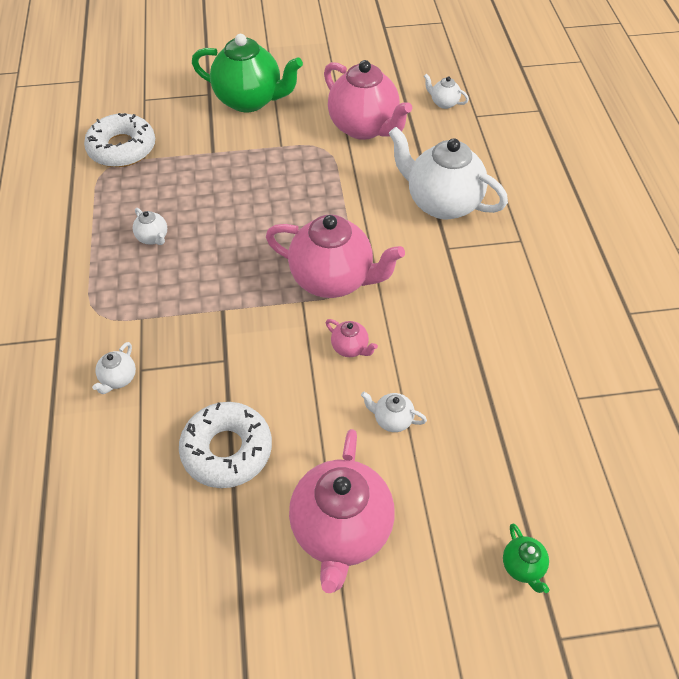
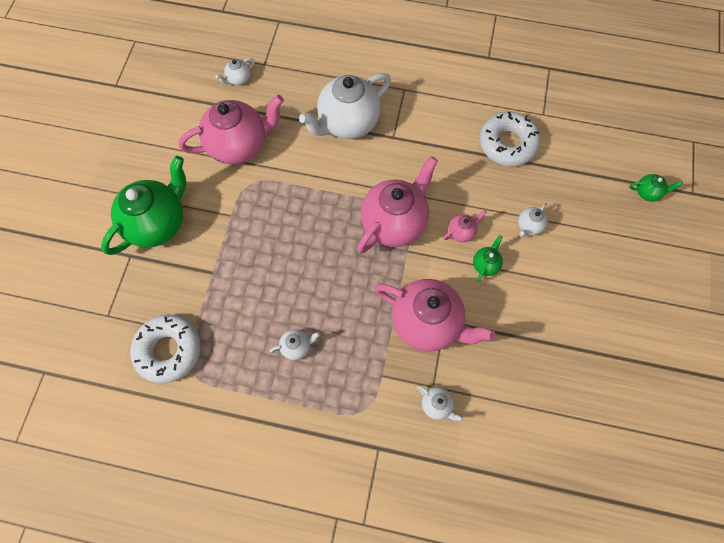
camera: 70 degrees left, 15 degrees up
(227, 450) = (523, 340): white donut -> white donut (507, 143)
(316, 384) = (485, 264): none -> green teapot
(341, 530) = (601, 285): pink teapot -> pink teapot (427, 323)

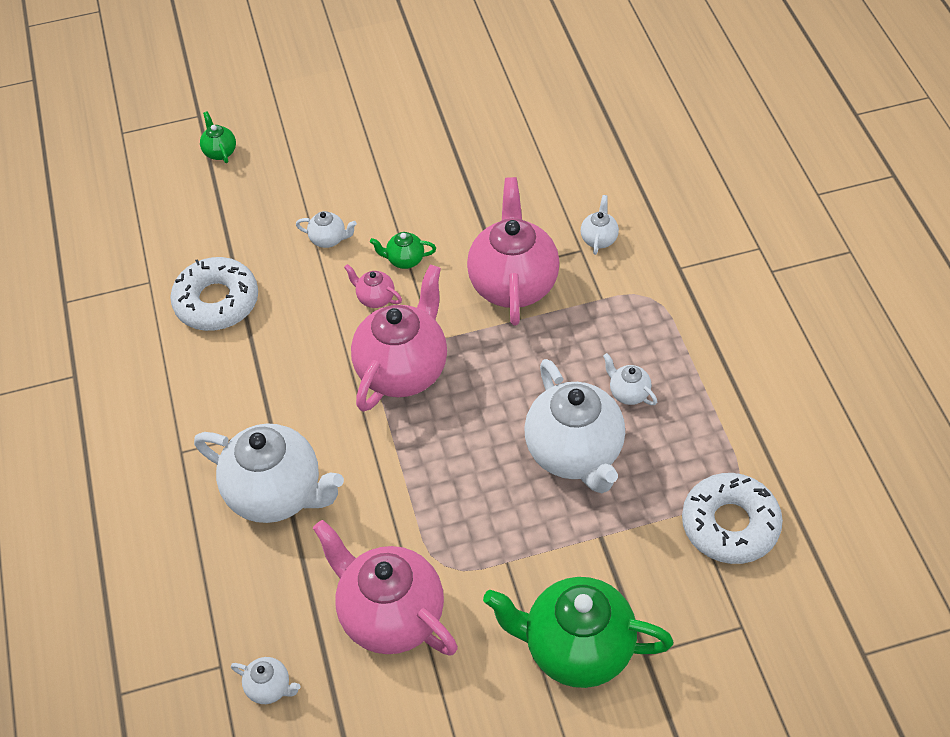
camera: 115 degrees left, 15 degrees down
(274, 289) = (575, 453): none -> white teapot
(394, 222) = (403, 370): pink teapot -> pink teapot turned 105 degrees clockwise

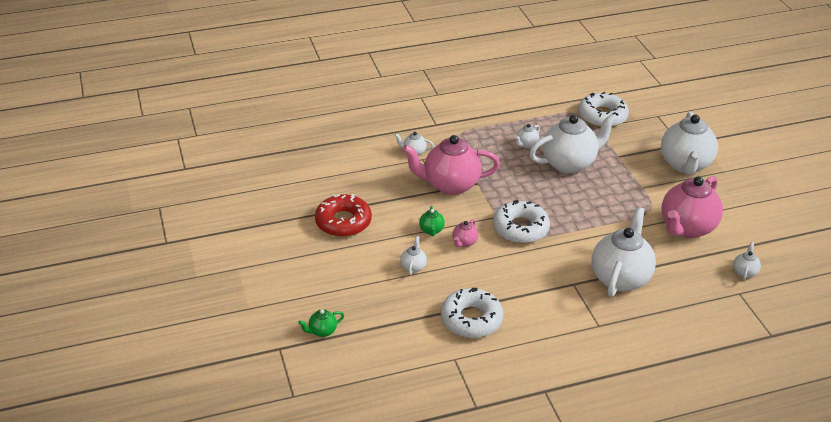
camera: 95 degrees left, 15 degrees down
(403, 370) = (520, 228): pink teapot -> white donut
(429, 162) = (343, 222): none -> red donut
(576, 649) = (685, 165): green teapot -> white teapot

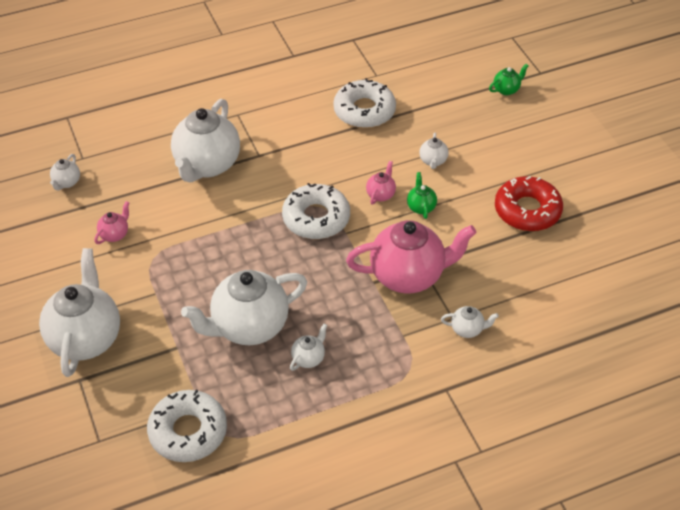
camera: 175 degrees right, 10 degrees up
(687, 228) = (115, 234): pink teapot -> pink teapot, size x0.43

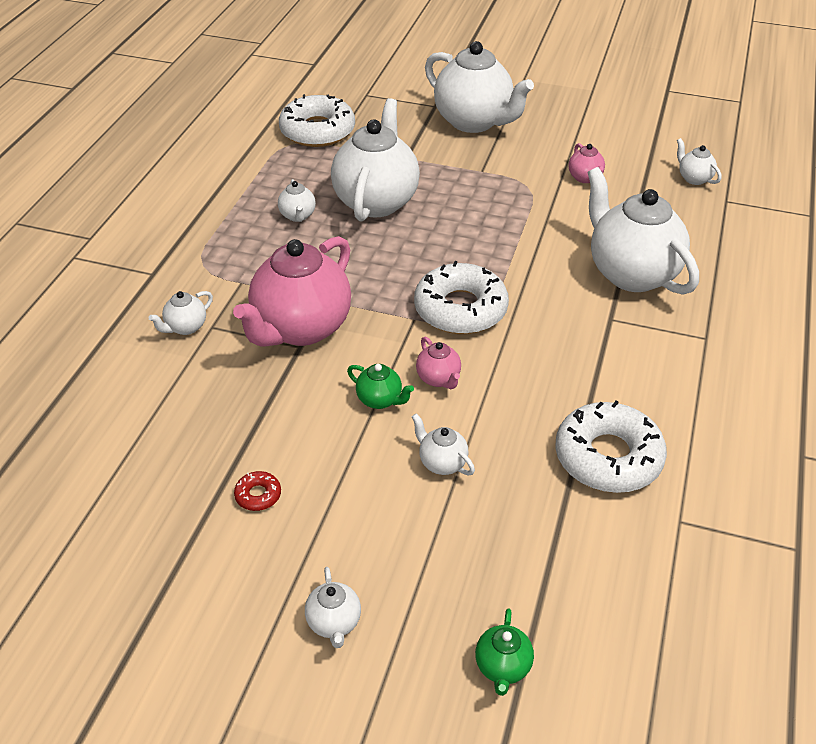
camera: 130 degrees right, 5 degrees down
(527, 210) = (258, 495): red donut -> red donut, size x0.41
(550, 144) = (334, 623): none -> white teapot

